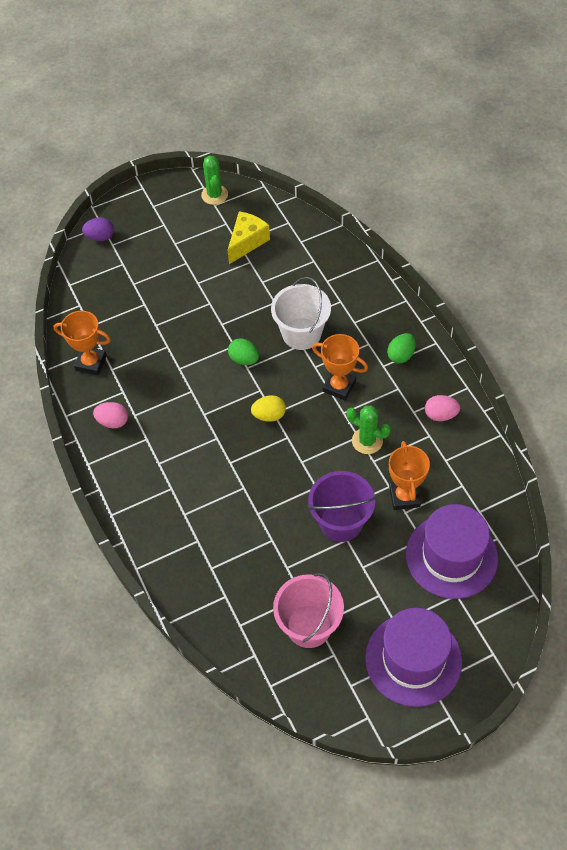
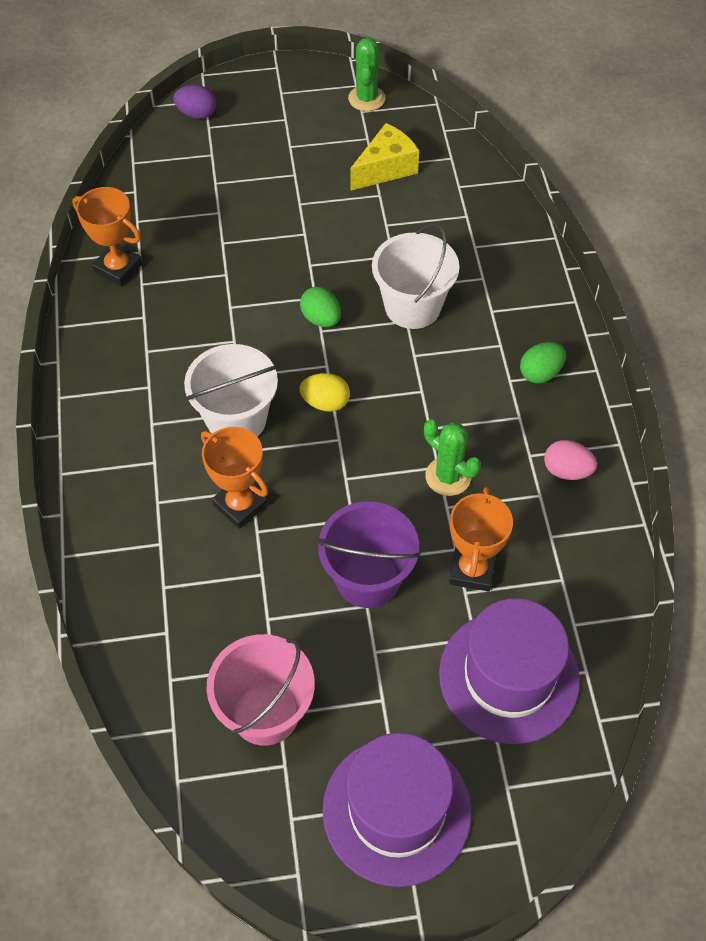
camera: 15 degrees right, 0 degrees up
(113, 421) = (114, 351): pink egg -> none
(214, 444) = (236, 419): none -> white bucket
(339, 386) = (437, 391): orange trophy -> orange trophy (240, 505)

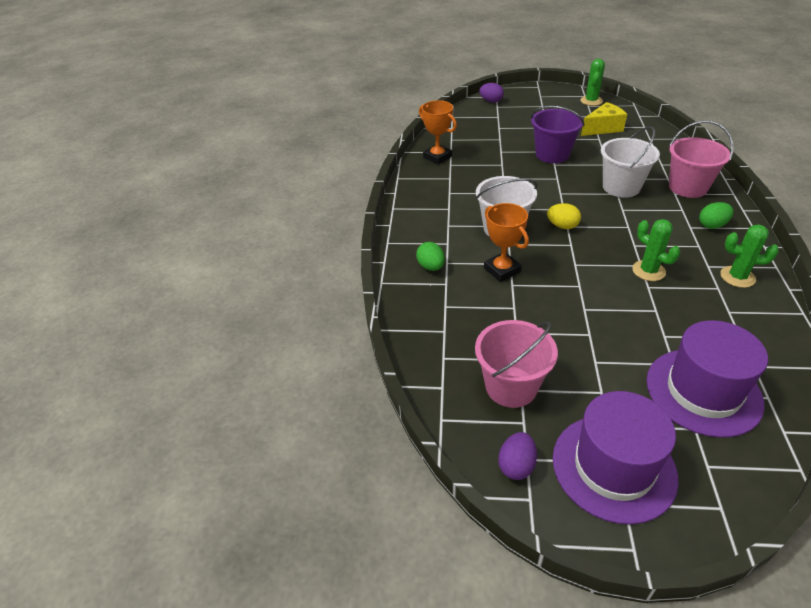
camera: 15 degrees right, 15 degrees down
(278, 831) = (516, 465): none -> purple egg
(321, 319) = (561, 188): green egg -> green egg (431, 267)
(367, 578) = (590, 319): purple bucket -> purple bucket (552, 154)
(472, 570) = (669, 323): orange trophy -> none
(511, 295) = (687, 187): none -> pink bucket
(566, 471) = (737, 277): pink egg -> green cactus

